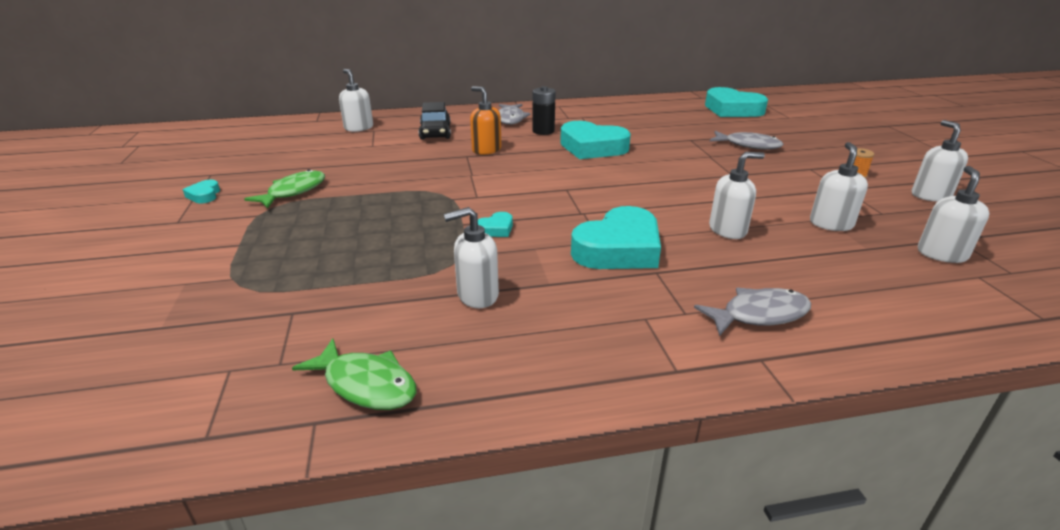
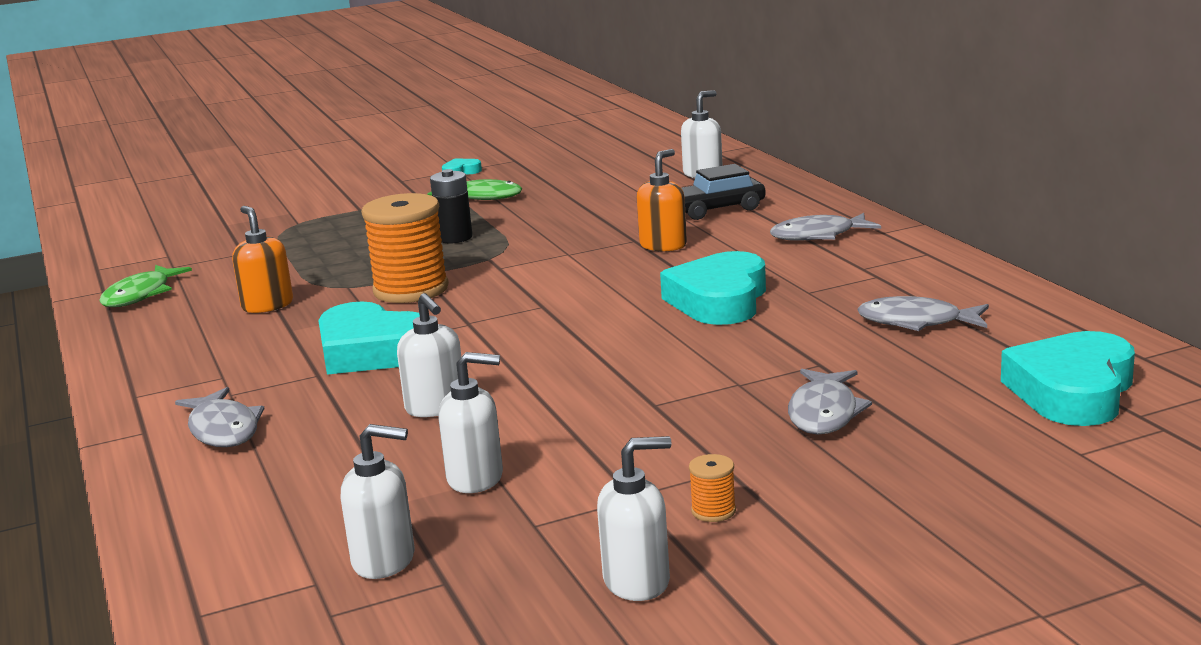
camera: 80 degrees right, 10 degrees down
(477, 295) = (267, 305): white soap dispenser -> orange soap dispenser
(496, 229) = (411, 290): turquoise heart -> orange spool
(543, 131) = (774, 262): black battery -> black battery (455, 238)
(647, 119) = (916, 322): none -> grey fish

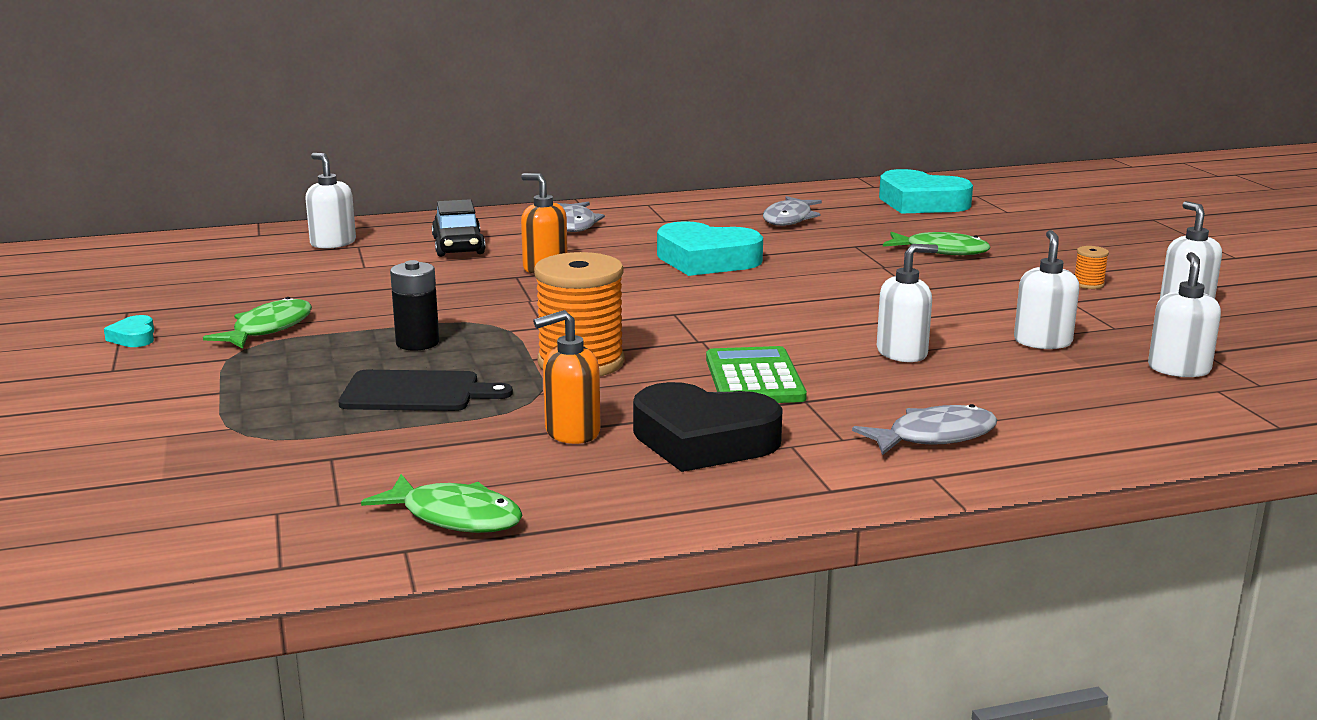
camera: 85 degrees left, 0 degrees up
(240, 346) = (703, 440): none -> black heart
(351, 254) = (416, 392): none -> black cutting board
(371, 351) = (754, 378): turquoise heart -> green calculator
(824, 413) = (941, 251): grey fish -> green fish

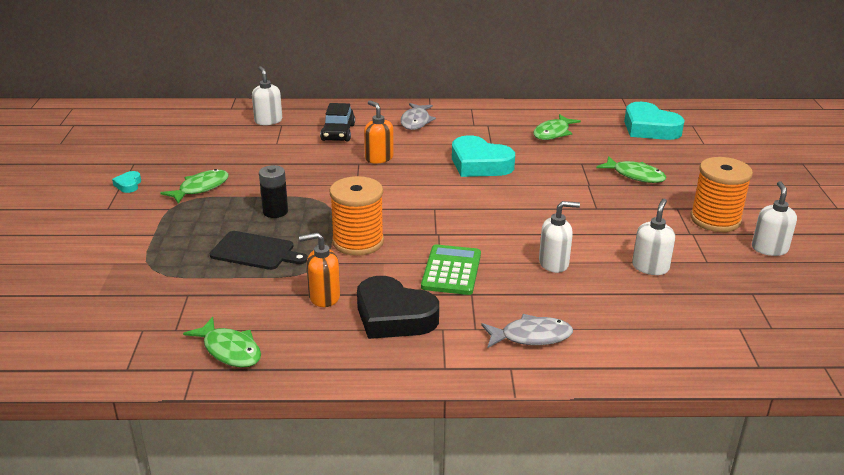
camera: 15 degrees right, 10 degrees up
(789, 219) = (553, 133): grey fish -> green fish
(1088, 284) = (715, 220): orange spool -> orange spool, size x2.45
(1178, 369) = (725, 305): white soap dispenser -> none

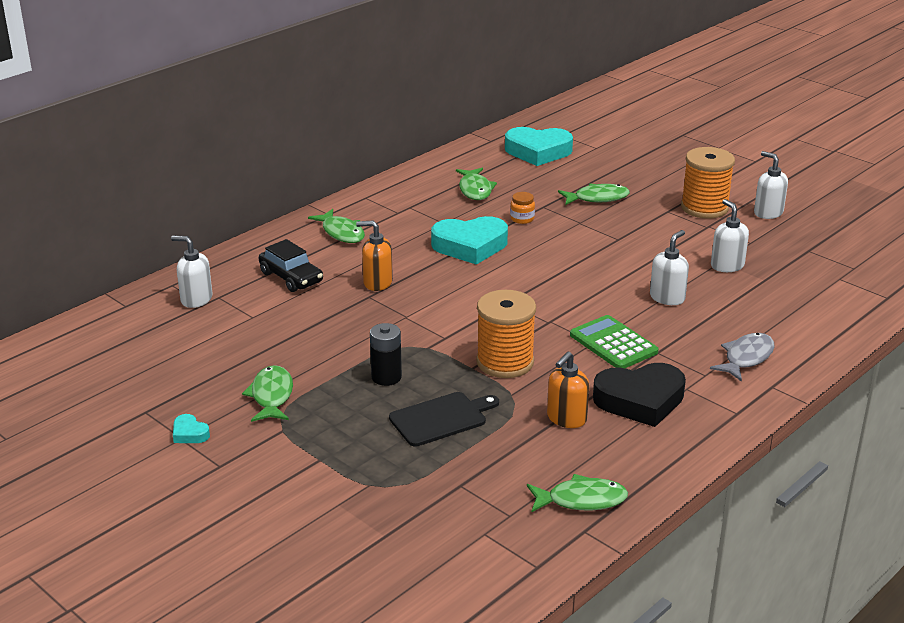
camera: 45 degrees left, 0 degrees up
(416, 121) = (341, 233): grey fish -> green fish
(549, 164) = (522, 219): none -> orange jar

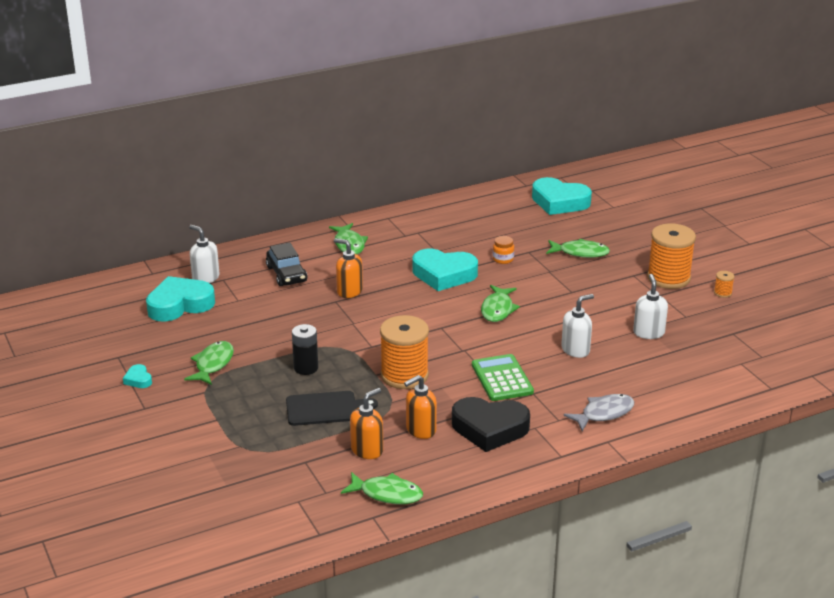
camera: 20 degrees right, 0 degrees up
(184, 335) = (179, 305): none -> turquoise heart
(475, 190) = (482, 227): green fish -> green fish (498, 309)
(523, 455) = (367, 450): none -> orange soap dispenser
(768, 213) = (722, 293): white soap dispenser -> orange spool

